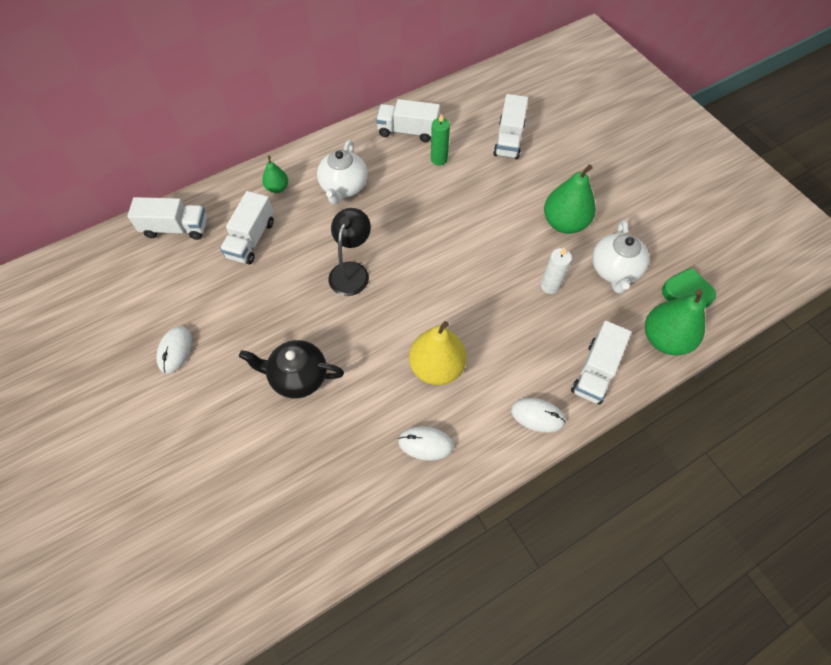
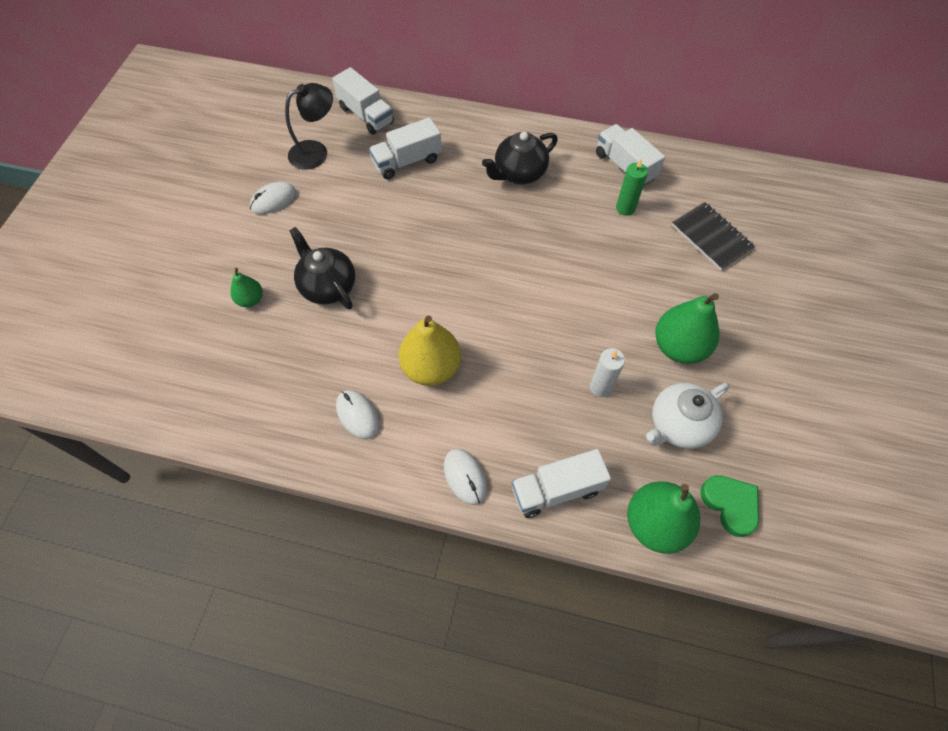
camera: 45 degrees right, 0 degrees up
(277, 188) = (468, 137): green pear -> green pear (250, 300)
(343, 187) = (519, 173): white teapot -> black teapot
(351, 271) = (451, 242): black lamp -> black lamp (316, 152)
(509, 139) = (711, 237): white truck -> black notebook

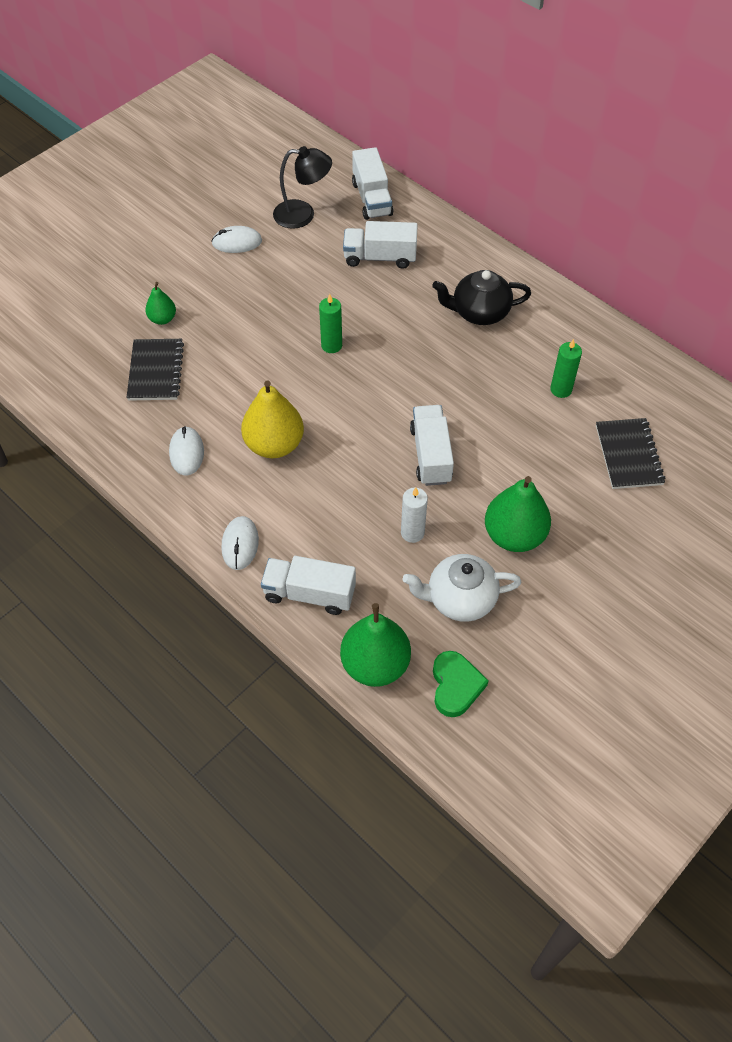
camera: 30 degrees right, 5 degrees down
(277, 352) = (155, 371): none -> black notebook
(328, 286) = (233, 337): black teapot -> none
(419, 255) = (331, 345): none -> green candle
(625, 166) = (592, 350): white truck -> white truck (431, 455)

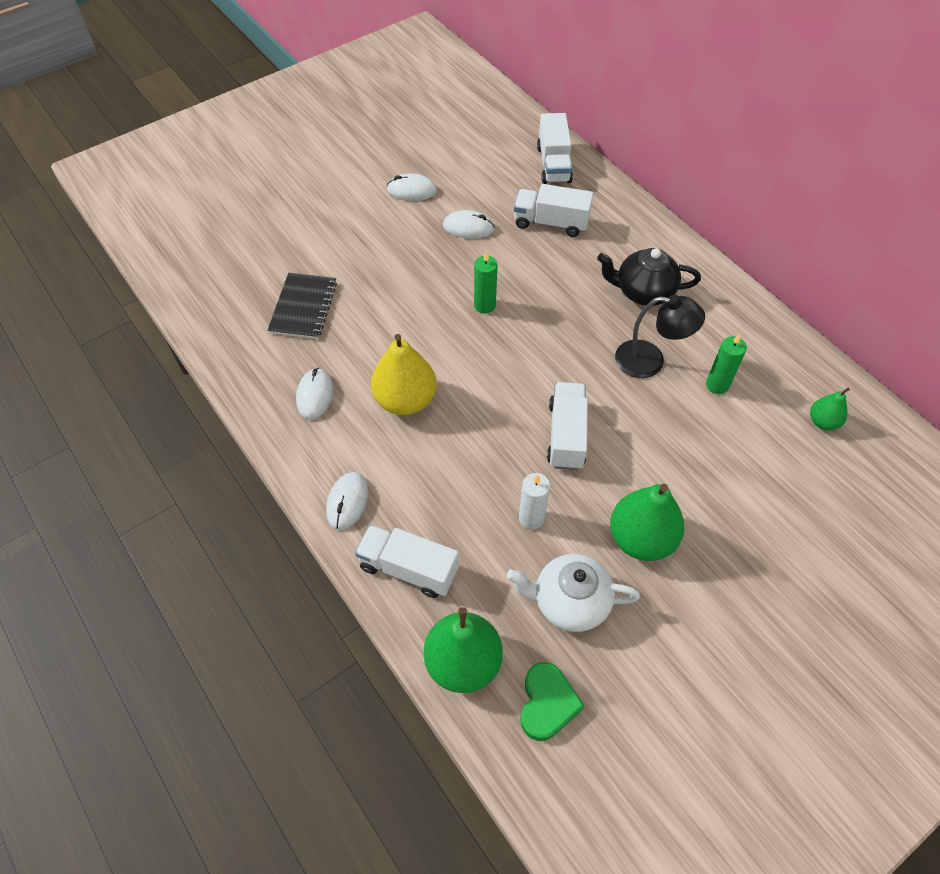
camera: 10 degrees right, 0 degrees up
(162, 319) = (322, 256): green pear -> green pear (823, 422)
(300, 272) = (468, 227): none -> white mouse
(303, 214) = (482, 171): black lamp -> black lamp (650, 361)
(628, 455) = (781, 467): black notebook -> none

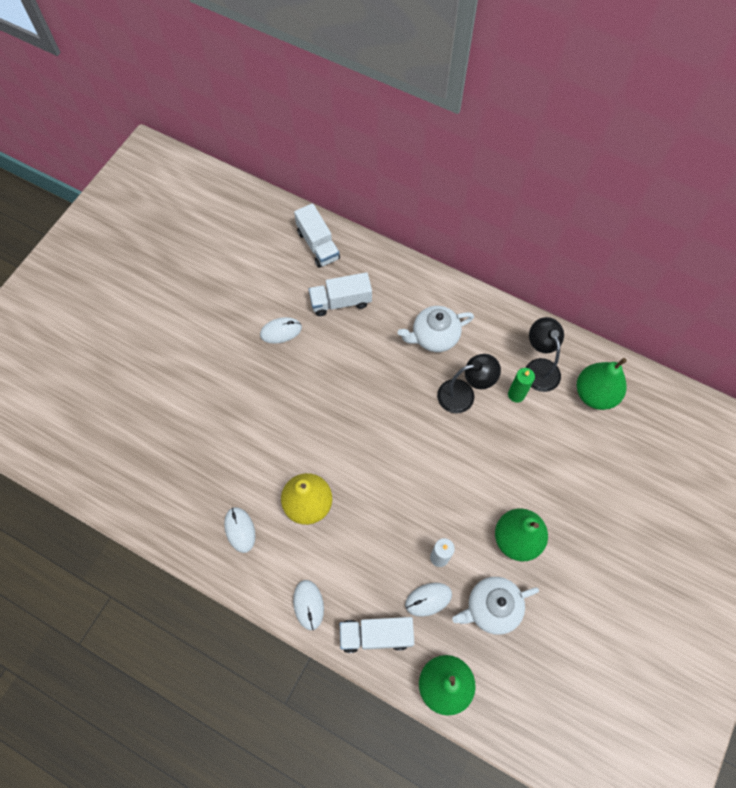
camera: 25 degrees left, 10 degrees up
(303, 307) = (190, 458): black notebook -> none
(411, 190) = (220, 314): white mouse -> white mouse (428, 599)
(484, 305) = (326, 397): green candle -> none
(547, 703) = (509, 686): green heart -> none
(566, 435) = (433, 481): white truck -> none
(643, 292) = (434, 337): black teapot -> white teapot
(761, 368) = (539, 367): none -> black lamp
(823, 422) = (595, 394): green pear -> green pear, size x1.88

